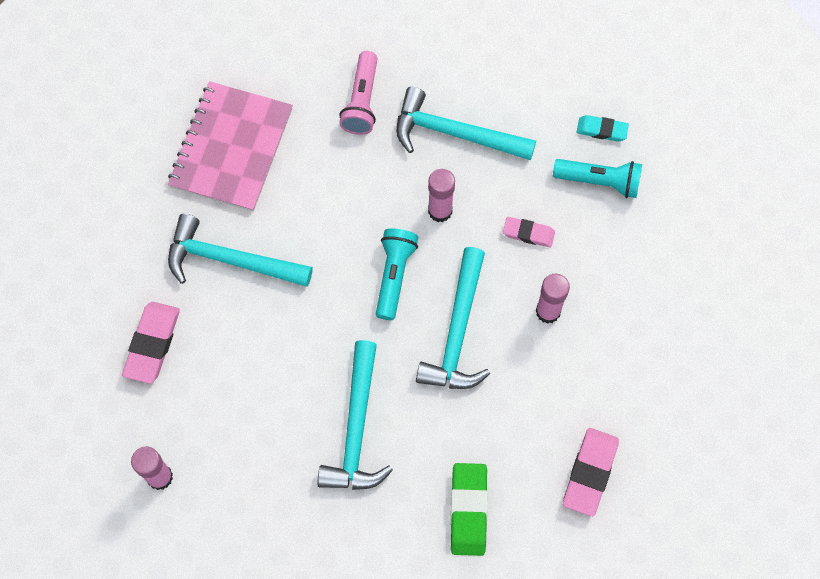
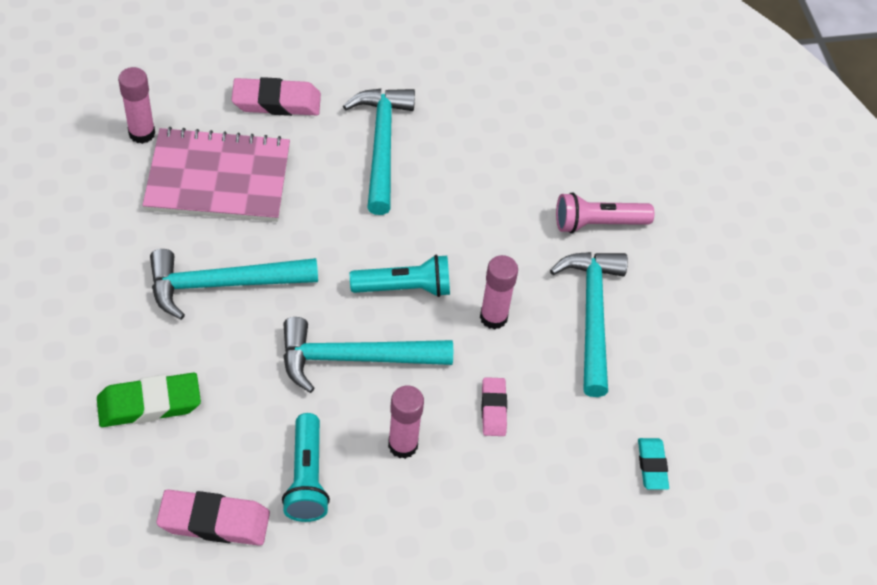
camera: 70 degrees right, 15 degrees down
(231, 148) = (504, 124): pink notebook -> pink notebook (218, 178)
(599, 181) = (584, 474): turquoise flashlight -> turquoise flashlight (307, 478)

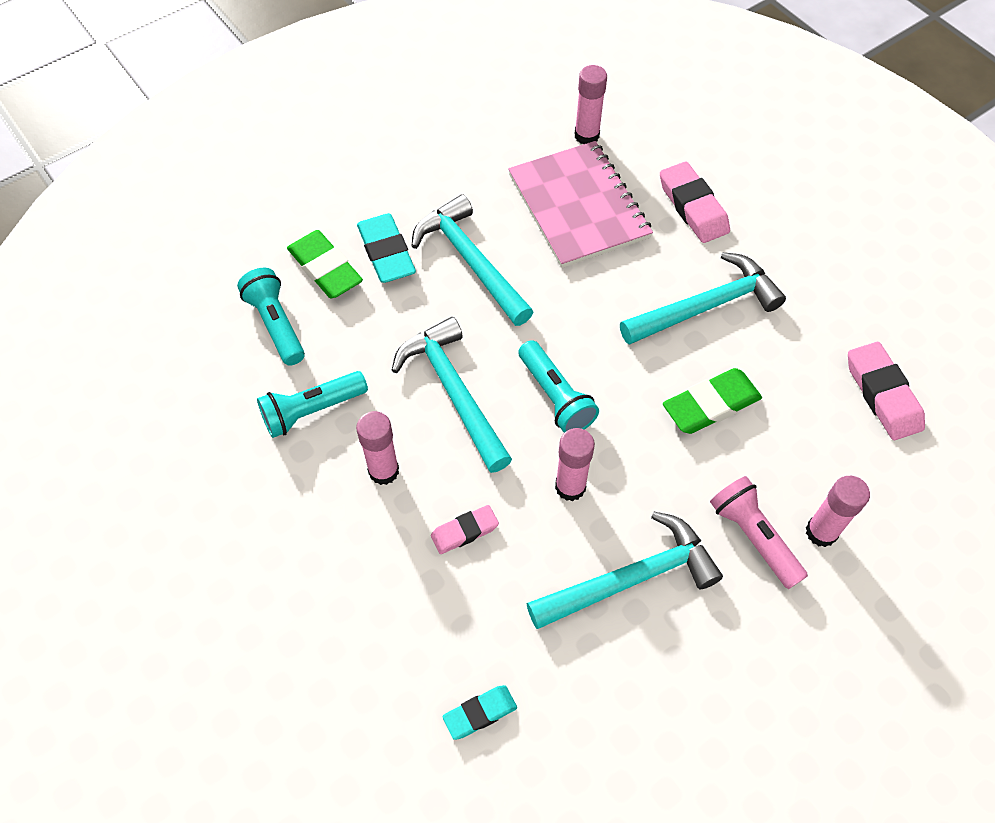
camera: 70 degrees right, 5 degrees up
(165, 346) = (386, 252): none -> turquoise eraser
(188, 472) = (276, 324): none -> turquoise flashlight
(214, 521) = (238, 364): pink eraser -> pink eraser (882, 394)
(474, 190) = (711, 405): none -> green eraser
(615, 182) = (821, 532): none -> pink glue stick

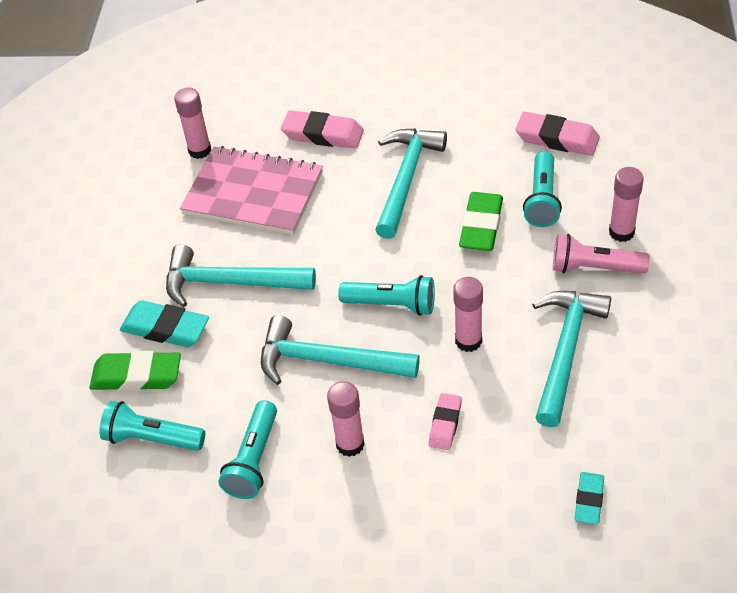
camera: 45 degrees left, 10 degrees down
(793, 434) = (542, 199): none -> turquoise flashlight

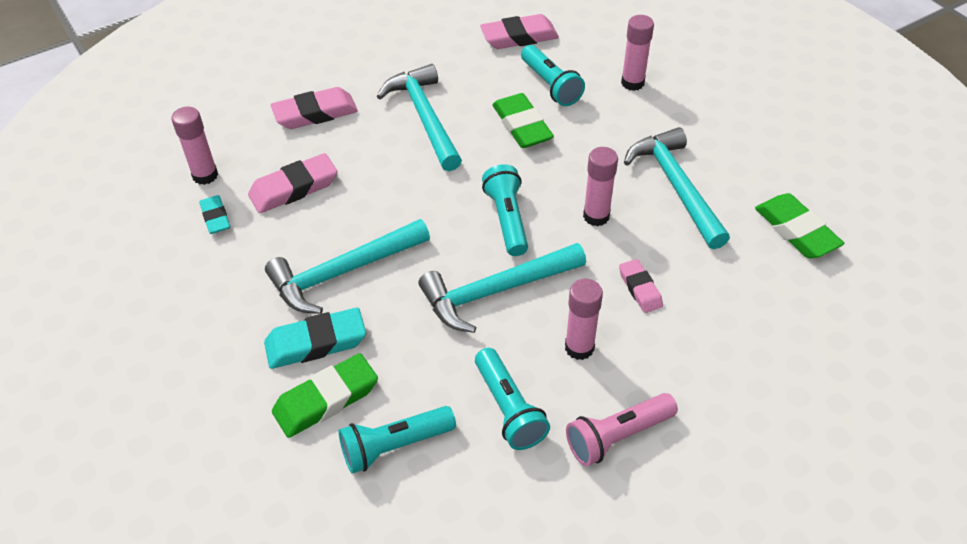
camera: 40 degrees left, 0 degrees up
(253, 193) = (294, 188): pink notebook -> pink eraser
(392, 304) = (507, 219): turquoise flashlight -> turquoise flashlight turned 75 degrees counterclockwise
(589, 500) = (799, 285): turquoise eraser -> turquoise eraser (215, 217)
(594, 268) = (638, 117): pink flashlight -> pink flashlight (617, 436)
(638, 451) = (796, 230): none -> green eraser

